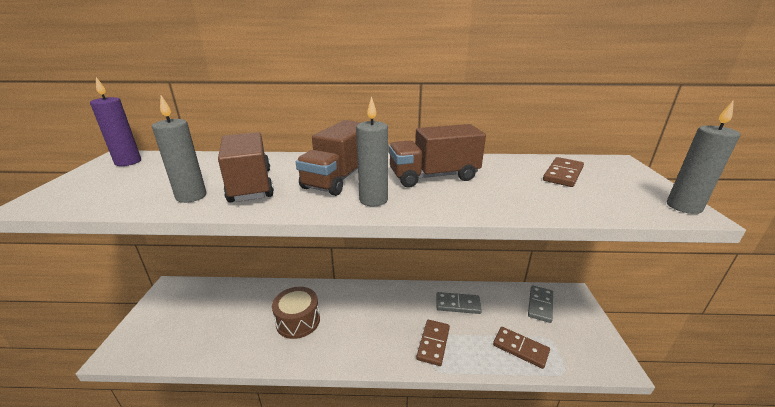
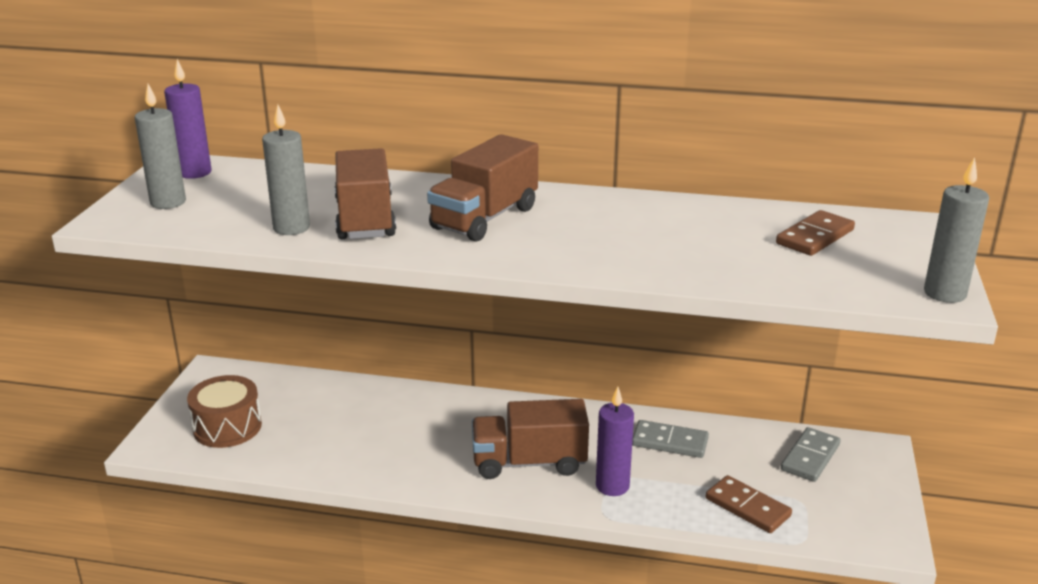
camera: 10 degrees right, 0 degrees up
(298, 321) = (409, 436): brown drum -> brown drum (227, 427)
(373, 200) = (524, 251): grey candle -> grey candle (168, 202)
(433, 176) = (619, 226): brown truck -> brown truck (529, 462)
(433, 343) = (612, 486): brown domino -> purple candle

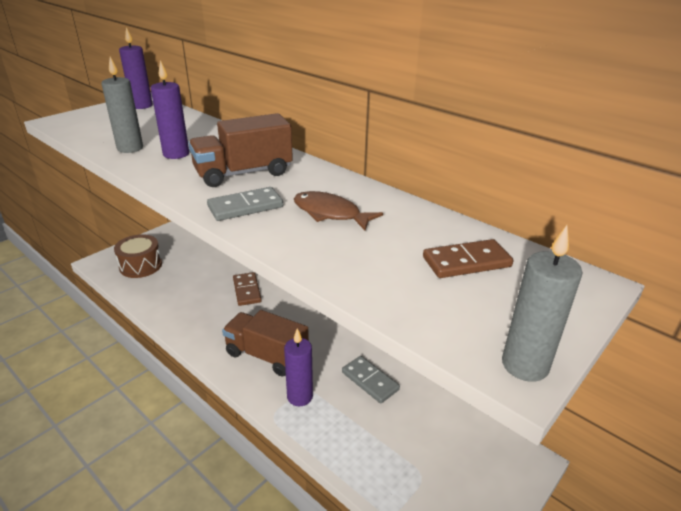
camera: 30 degrees right, 5 degrees up
(168, 202) = (101, 118): grey candle -> none
(365, 219) = (176, 154): brown truck -> purple candle
(640, 232) = (330, 213): none -> brown fish
(747, 507) = (375, 460): brown domino -> brown domino (247, 290)
(810, 457) = (463, 441): grey domino -> grey domino (245, 207)

